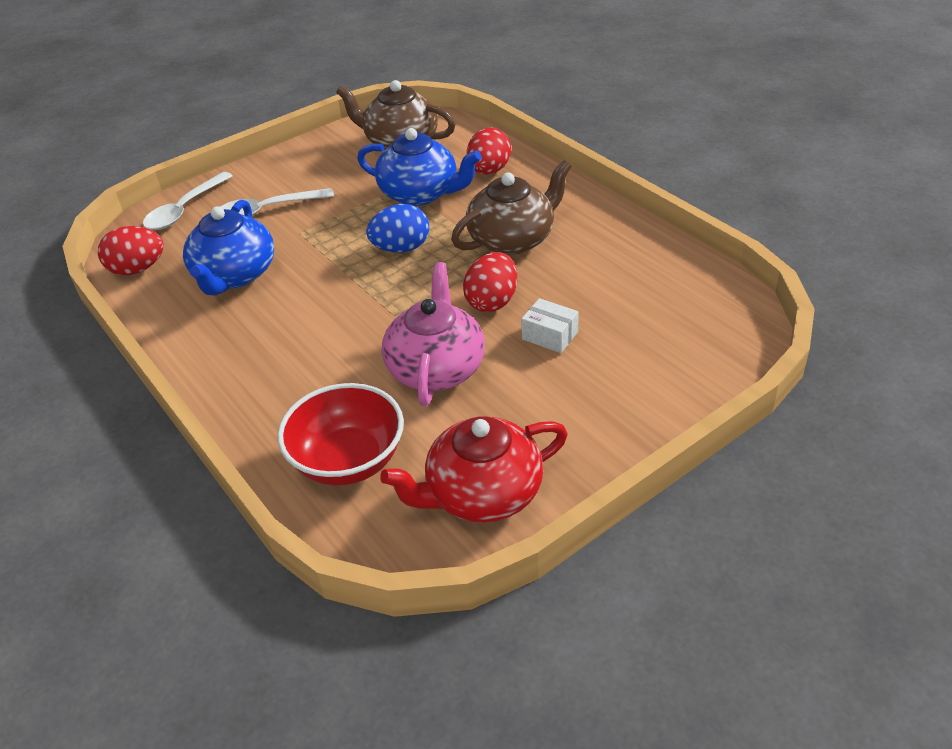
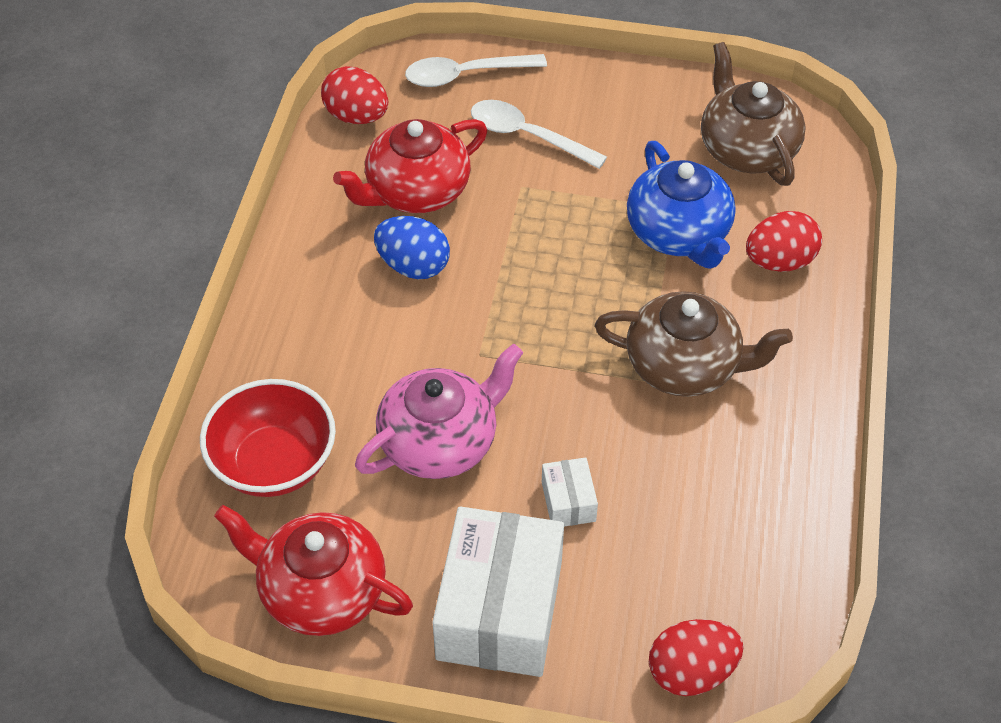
camera: 45 degrees right, 10 degrees up
(234, 275) = (416, 191): blue teapot -> red teapot
(401, 248) = (578, 285): blue egg -> blue egg (413, 266)
(492, 302) = (572, 418): red egg -> red egg (691, 672)
(595, 410) = (499, 610): none -> white box

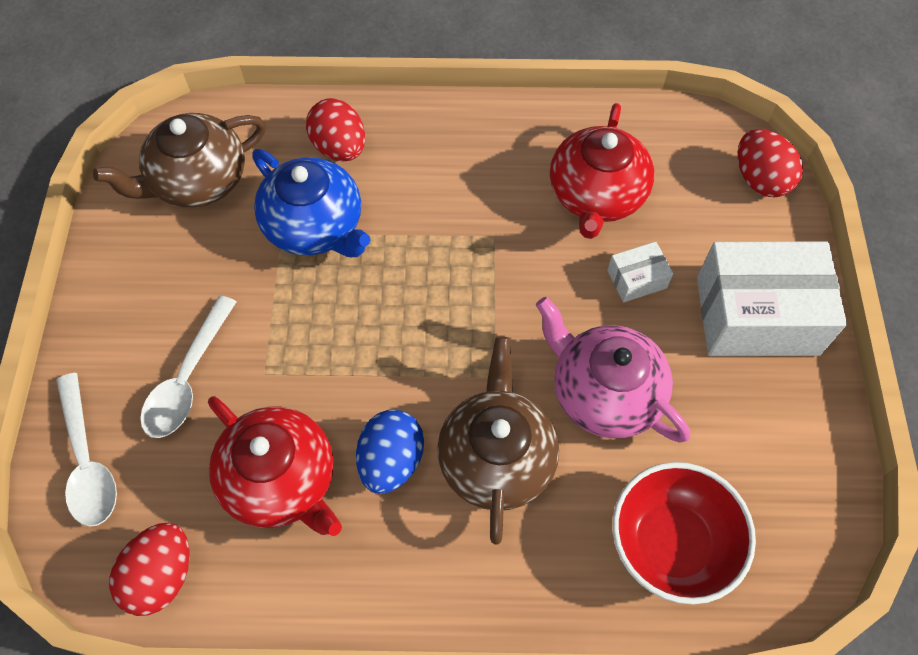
camera: 100 degrees left, 10 degrees up
(320, 591) = (791, 464): red teapot -> red teapot (596, 195)
(679, 233) = (315, 226): blue teapot -> blue teapot turned 75 degrees clockwise
(684, 366) = (472, 208): brown teapot -> brown teapot (496, 457)

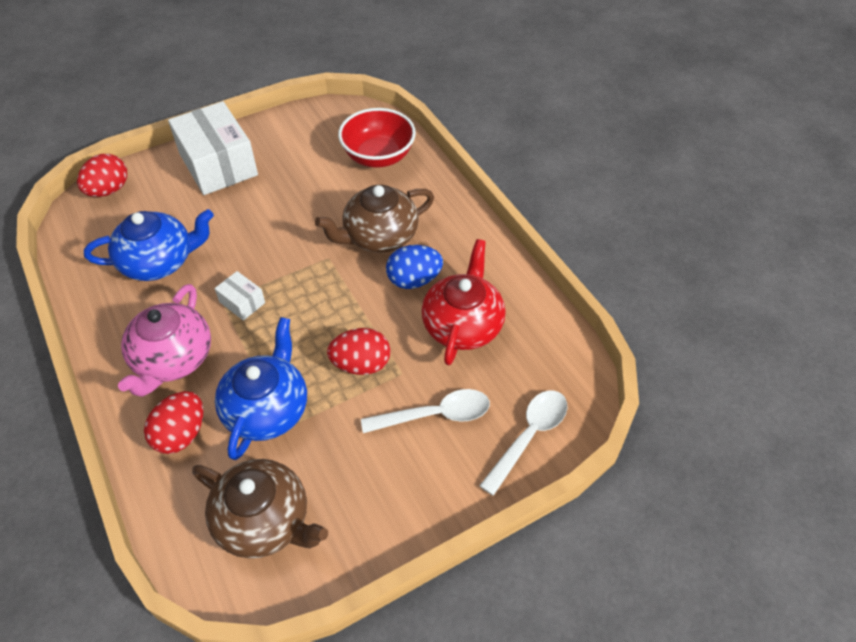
camera: 120 degrees left, 10 degrees down
(162, 576) = (558, 350): red egg -> red egg (361, 364)
(596, 195) = (159, 262): red teapot -> blue teapot
(604, 392) = (308, 208): pink teapot -> pink teapot (173, 359)
(637, 279) = (219, 220): white box -> white box (242, 302)

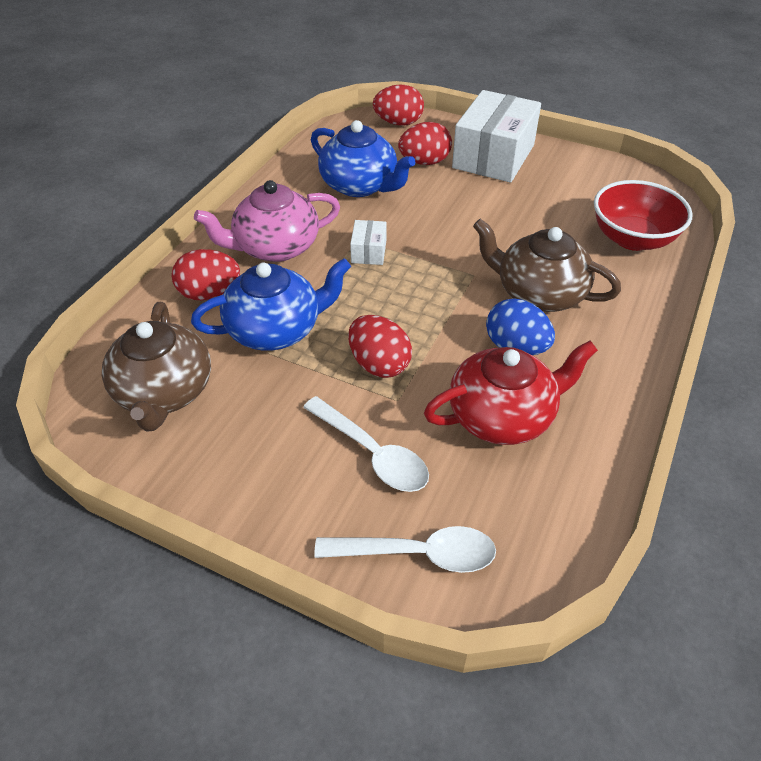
camera: 55 degrees right, 5 degrees down
(177, 206) = (424, 162): none -> red egg

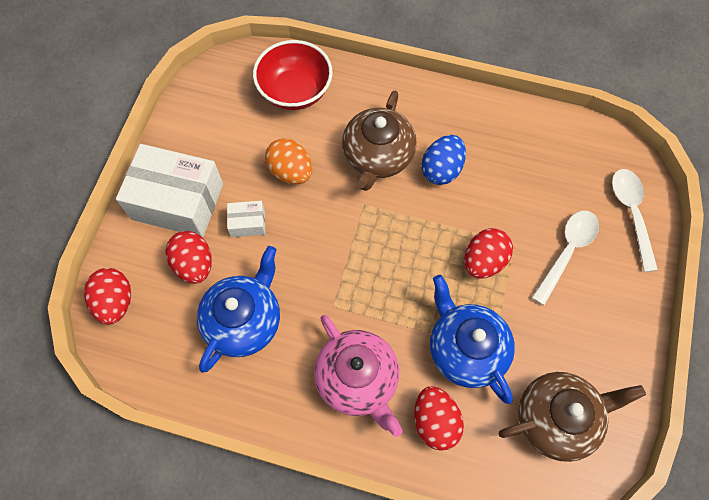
camera: 100 degrees left, 20 degrees up
(369, 252) = (349, 293): white box -> white box (248, 223)
(503, 416) = (510, 174): red teapot -> none
(522, 226) = (290, 171): none -> orange egg

